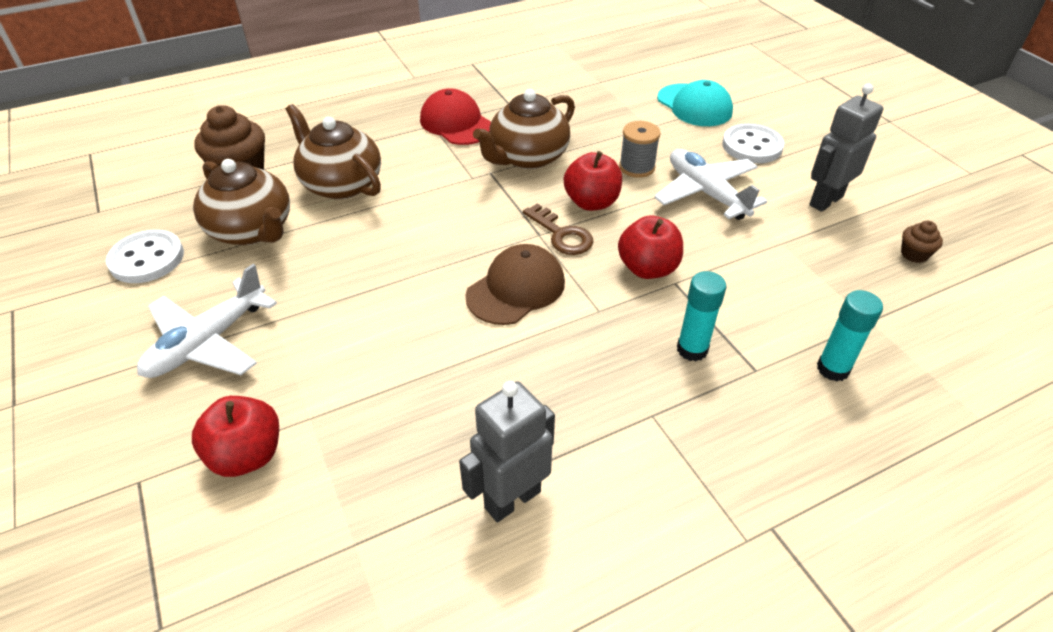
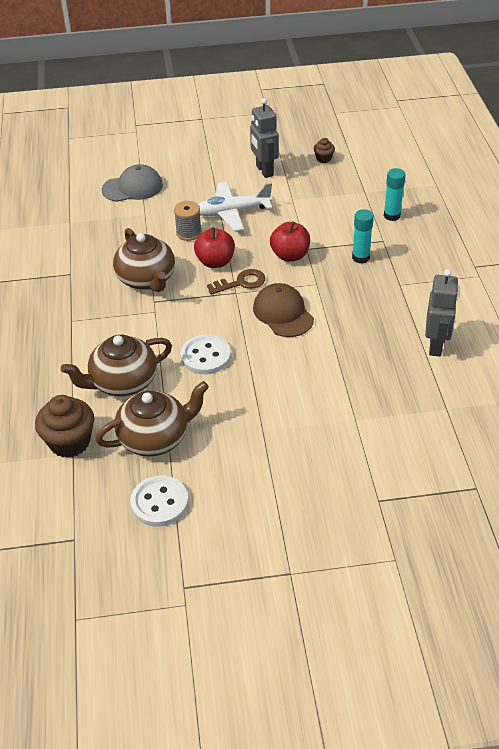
camera: 70 degrees left, 0 degrees up
(208, 342) = (270, 466): white plane -> none
(247, 455) = (375, 449): red apple -> none
(456, 123) = (78, 307): red cap -> none
(512, 499) = (436, 346): grey robot -> grey robot turned 150 degrees counterclockwise
(694, 105) = (132, 187): turquoise cap -> grey cap
(752, 146) = (195, 179): white button -> white button (205, 356)

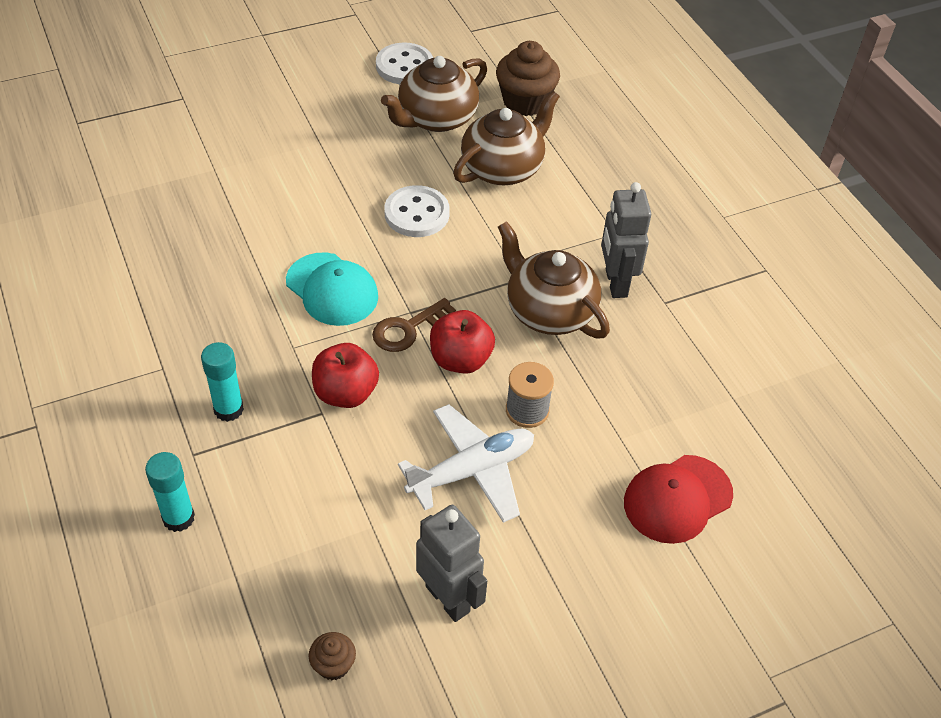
camera: 160 degrees right, 5 degrees up
(132, 187) = (677, 499): grey cap -> red cap
(283, 313) = (332, 289): brown cap -> turquoise cap
(436, 346) = (111, 275): grey robot -> grey robot (615, 283)

